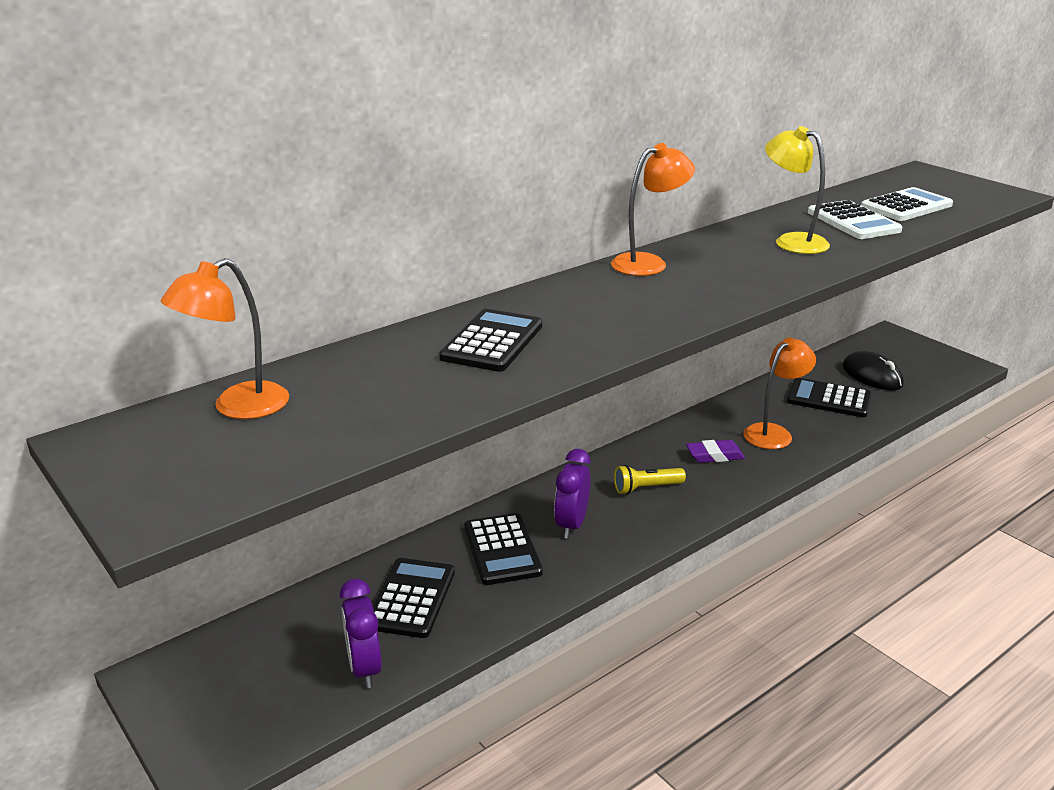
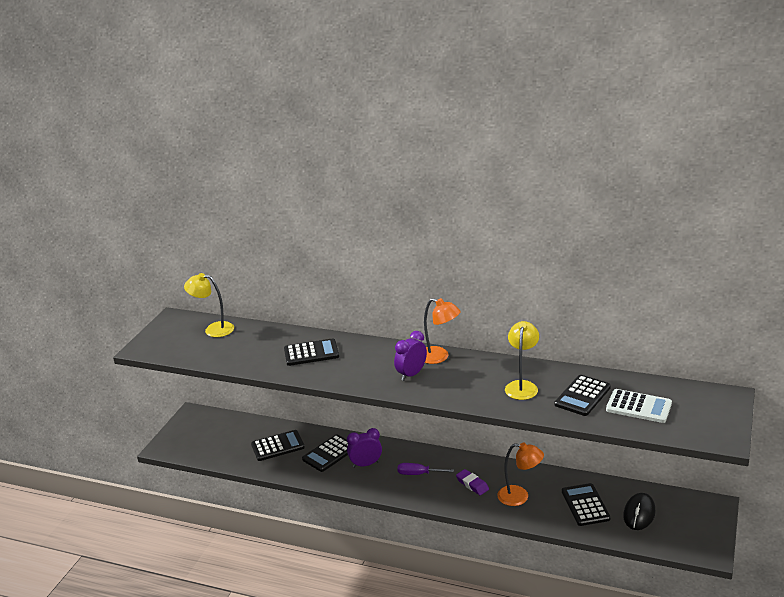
camera: 60 degrees right, 0 degrees up
(238, 407) = (213, 329): orange lamp -> yellow lamp
(364, 668) = (230, 455): purple clock -> purple clock (411, 374)
(646, 488) = (418, 474): yellow flashlight -> purple screwdriver
(853, 221) = (582, 396): white calculator -> black calculator

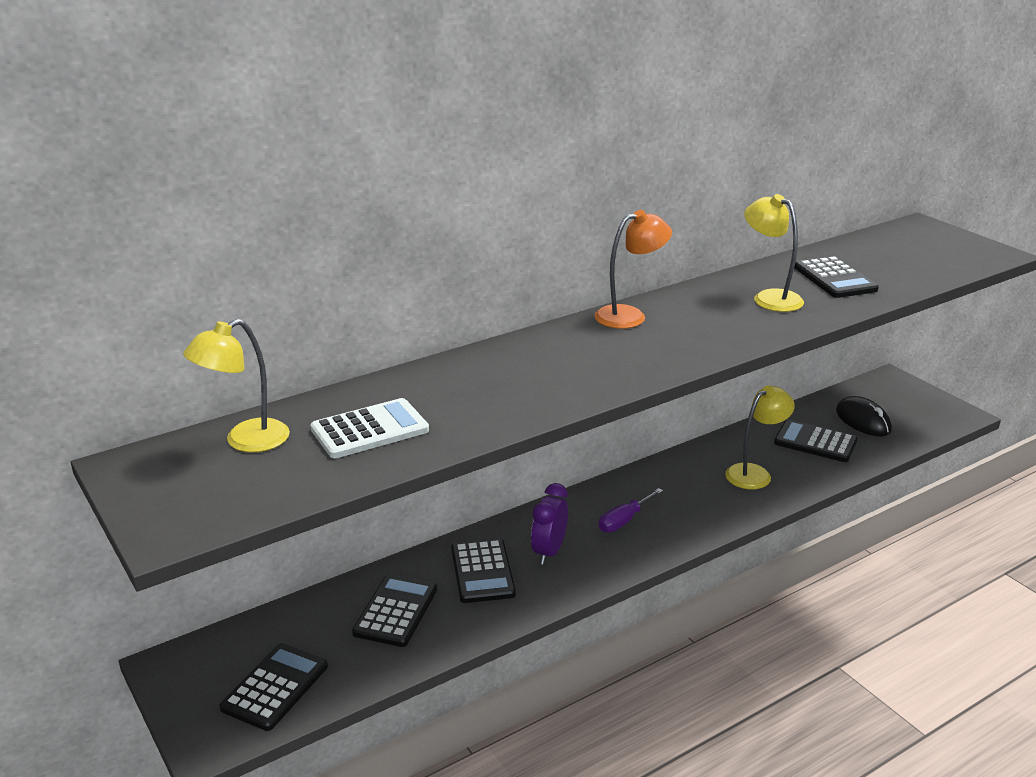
camera: 55 degrees left, 0 degrees up
(311, 353) = (472, 389): black calculator -> black calculator (275, 687)
(411, 374) = (645, 345): purple clock -> none
(472, 484) = (694, 493): purple eraser -> none
(519, 497) = (755, 473): orange lamp -> yellow lamp
(638, 407) = (891, 263): white calculator -> white calculator (370, 430)

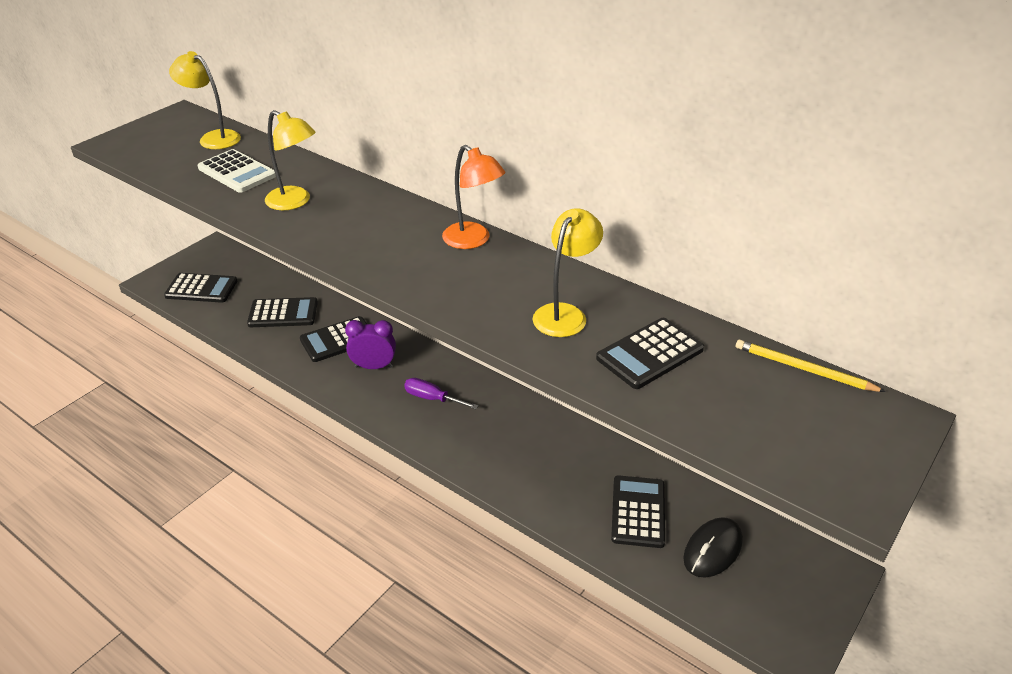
camera: 70 degrees right, 10 degrees up
(755, 473) = (550, 471): yellow lamp -> yellow lamp (295, 202)
(864, 237) = (803, 369): none -> yellow pencil

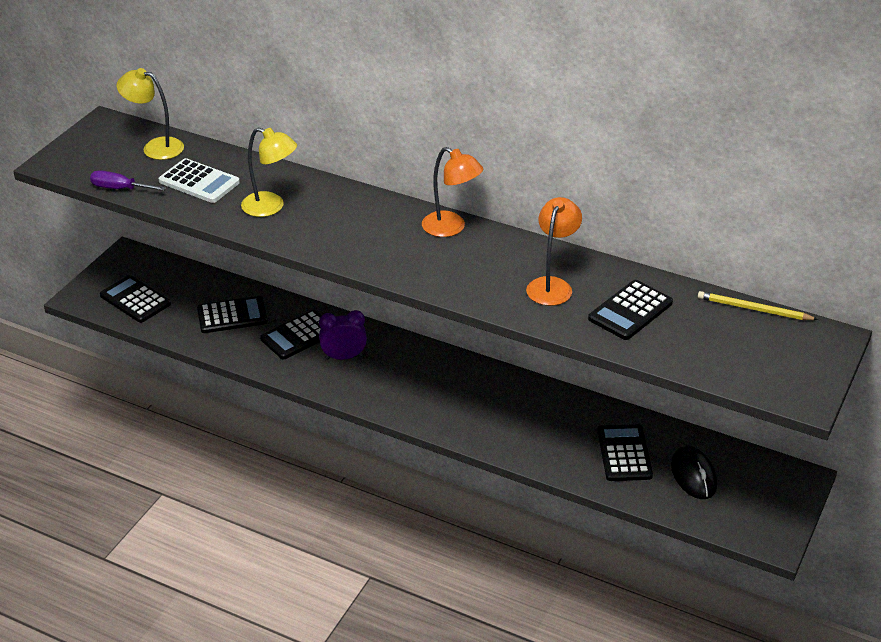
camera: 10 degrees left, 0 degrees up
(201, 289) = (135, 300): black calculator -> black calculator turned 135 degrees counterclockwise
(432, 398) = (411, 380): purple screwdriver -> purple screwdriver (120, 189)
(565, 314) = (552, 285): yellow lamp -> orange lamp
(712, 550) = (693, 475): black mouse -> black mouse turned 45 degrees counterclockwise

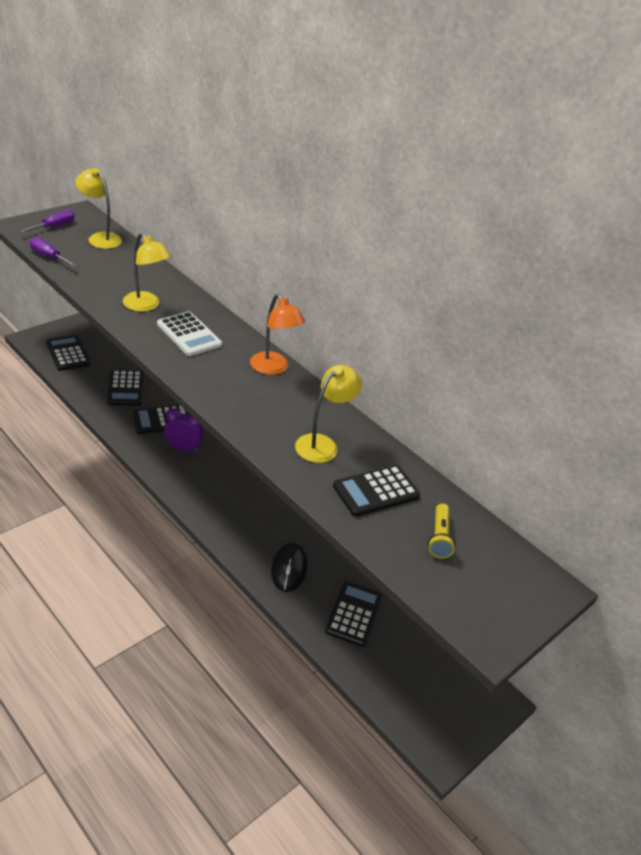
camera: 15 degrees right, 0 degrees up
(93, 151) = (54, 227): none -> purple screwdriver
(199, 182) = (109, 271): white calculator -> white calculator (189, 334)
(232, 316) = (126, 388): black calculator -> black calculator turned 75 degrees clockwise
(552, 285) = (322, 444): orange lamp -> yellow lamp
(693, 475) = (402, 658): black mouse -> black mouse (289, 569)
(712, 331) = (439, 538): none -> yellow flashlight
(753, 309) = (492, 531): yellow pencil -> none

